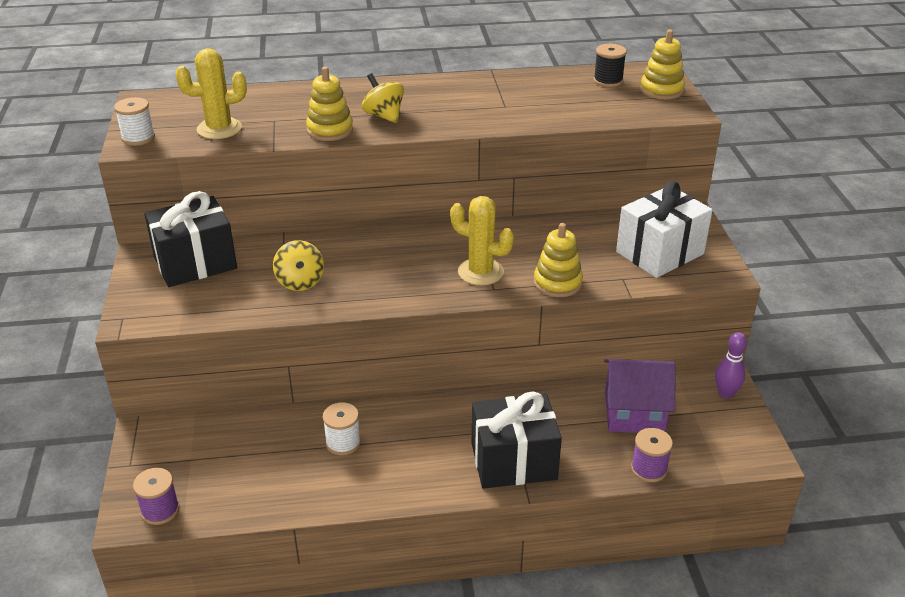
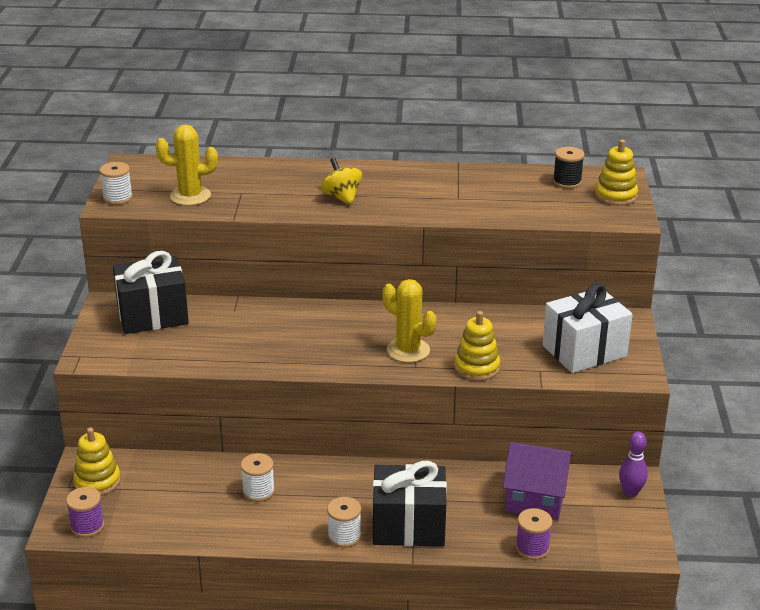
camera: 10 degrees right, 5 degrees down
(300, 282) = (241, 342): yellow spinning top -> none
(330, 130) = (289, 206): yellow stacking toy -> yellow stacking toy (97, 481)
(448, 483) = (344, 536): none -> white spool

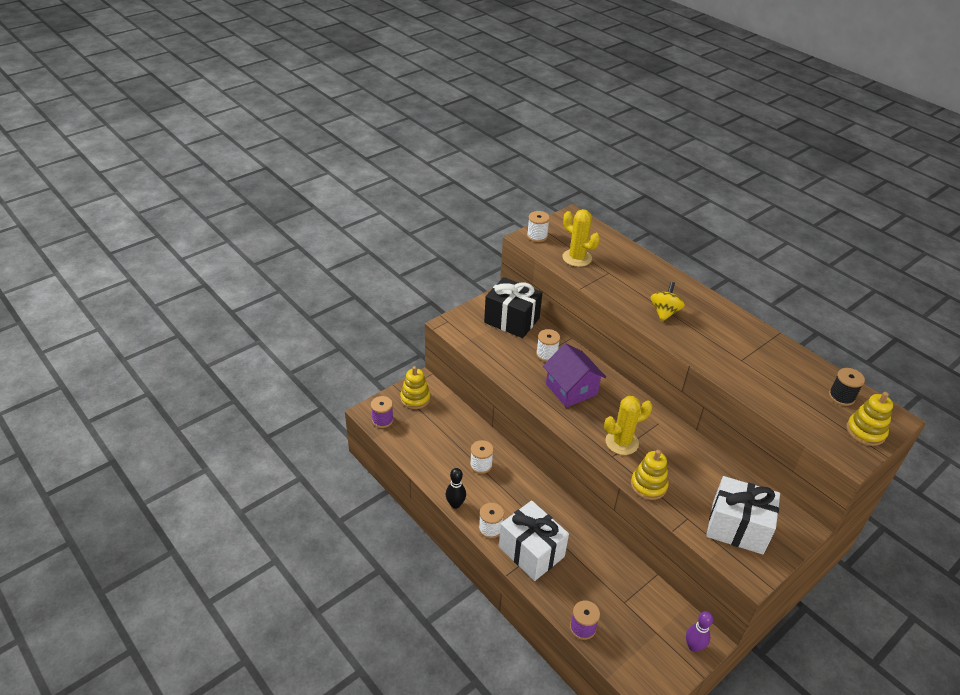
camera: 45 degrees right, 10 degrees up
(234, 323) = (546, 354): none -> white spool
(280, 542) = (455, 504): none -> black bowling pin
(408, 350) = (622, 442): yellow cactus -> yellow cactus turned 75 degrees clockwise
(408, 526) = (531, 551): black gift -> white gift
(535, 498) = (626, 597): purple house -> purple house (571, 389)

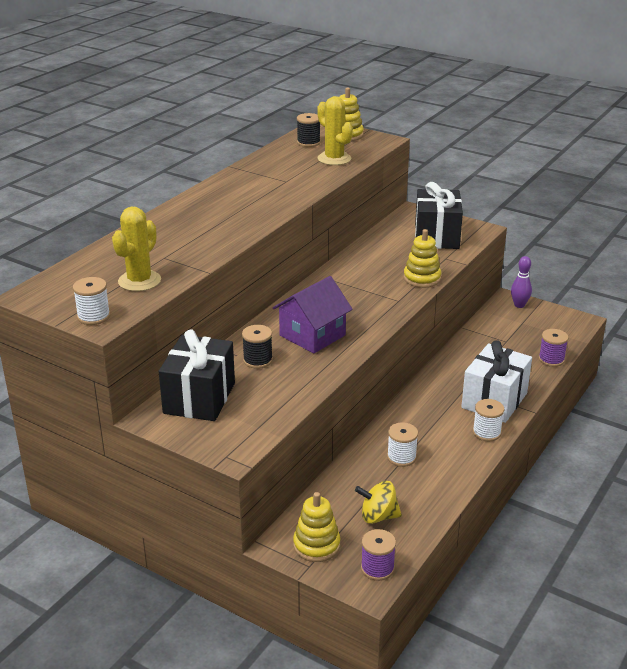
camera: 105 degrees left, 10 degrees down
(455, 504) = (473, 465): black bowling pin -> none
(546, 354) = (258, 360): white spool -> black spool
(622, 442) = (375, 297): yellow cactus -> yellow cactus (334, 159)
(664, 312) = (229, 220): yellow spinning top -> yellow spinning top (378, 516)
(737, 528) = (437, 236): white gift -> black gift

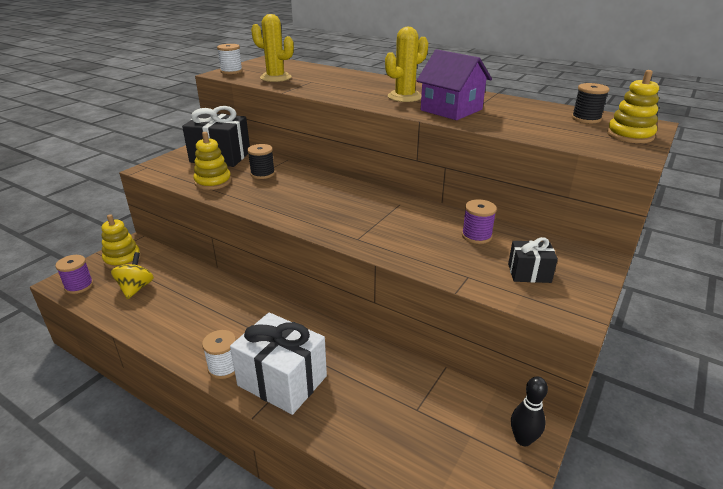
camera: 90 degrees right, 0 degrees up
(312, 335) = (295, 194): purple house -> purple house (451, 110)
(334, 159) = (546, 129): yellow cactus -> yellow cactus (404, 97)
(401, 457) = (206, 304): white spool -> none
(422, 278) = (409, 256): yellow stacking toy -> yellow stacking toy (213, 182)
(437, 236) = (529, 273): black gift -> black gift, size x0.52
(519, 305) = (523, 439): purple bowling pin -> black bowling pin
(551, 359) = (371, 457): purple spool -> purple spool (476, 236)

